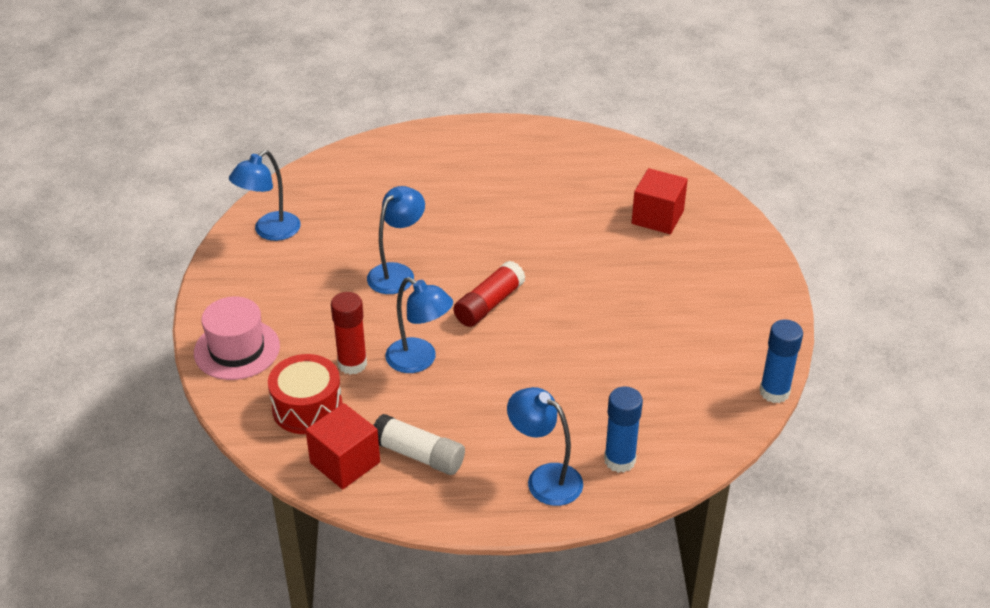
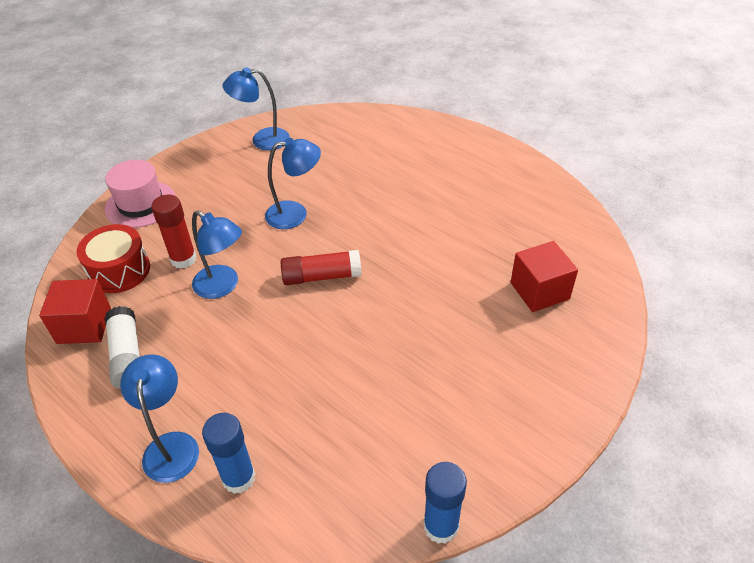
camera: 45 degrees right, 5 degrees up
(419, 360) = (223, 286): blue lamp -> blue lamp turned 45 degrees counterclockwise

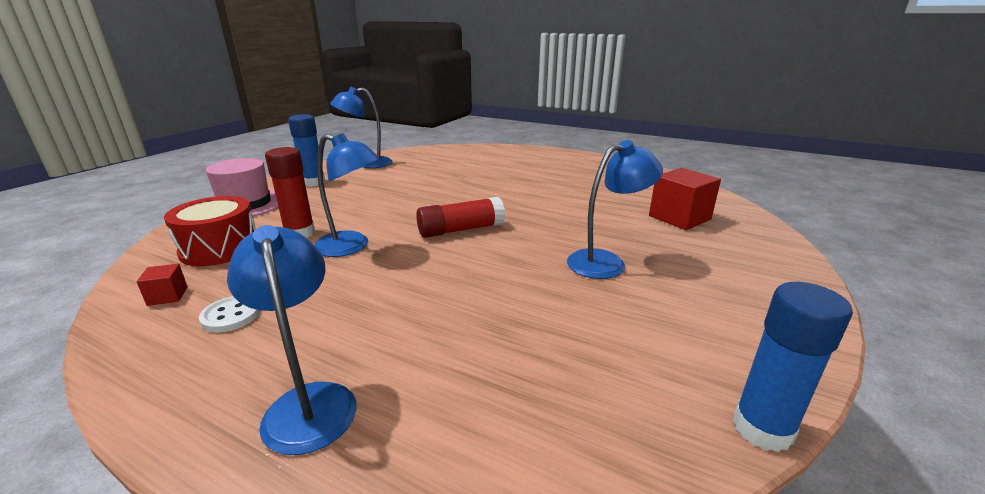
camera: 15 degrees left, 20 degrees down
(84, 325) = (167, 296): red cube -> red cube, size x0.48
(127, 356) = (231, 315): white glue stick -> white button
(239, 478) = (429, 424): blue glue stick -> blue glue stick (313, 182)
(295, 214) = (415, 197): blue lamp -> blue lamp (606, 262)

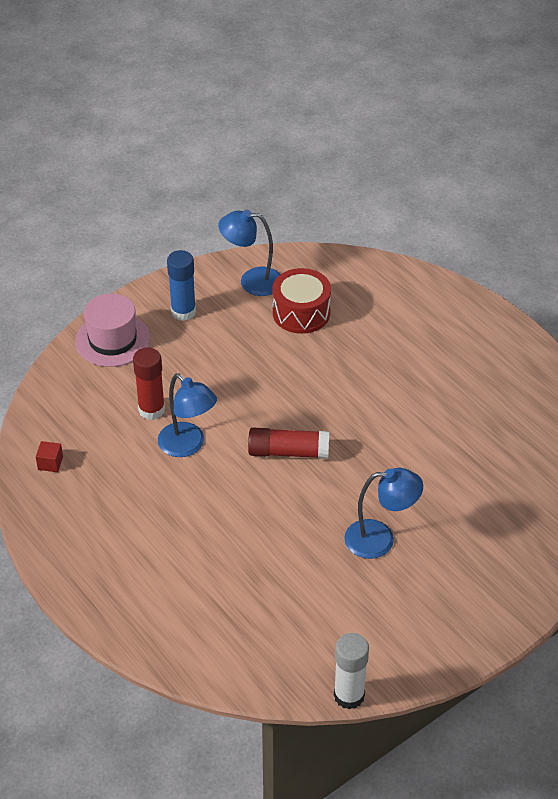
camera: 25 degrees right, 20 degrees up
(220, 248) = (87, 411): red drum -> red drum (301, 313)
(231, 315) = (90, 500): white button -> none
(308, 402) = (124, 588): blue lamp -> none
(679, 218) = (506, 504): red cube -> none
(762, 428) = (349, 695): blue glue stick -> white glue stick

